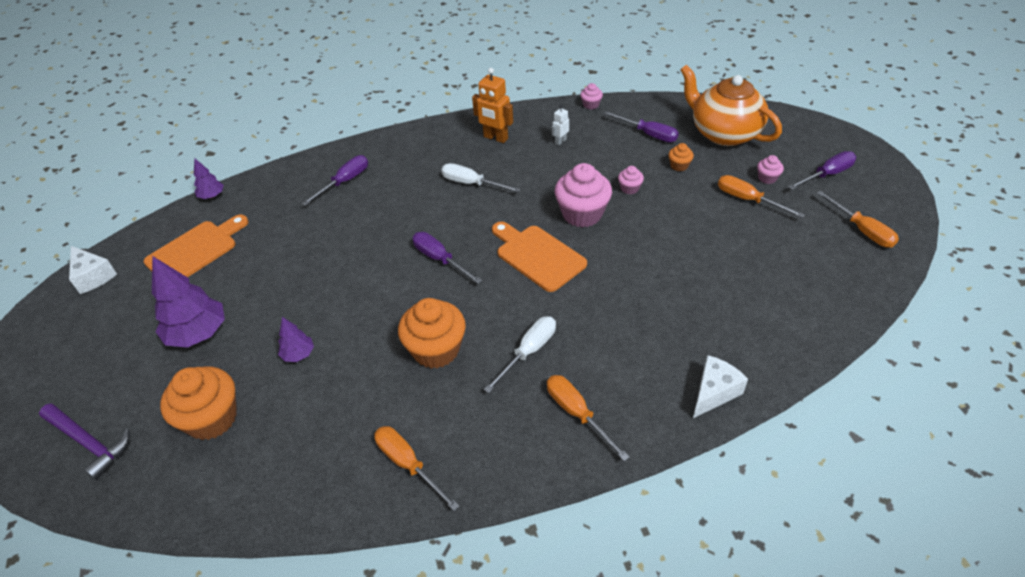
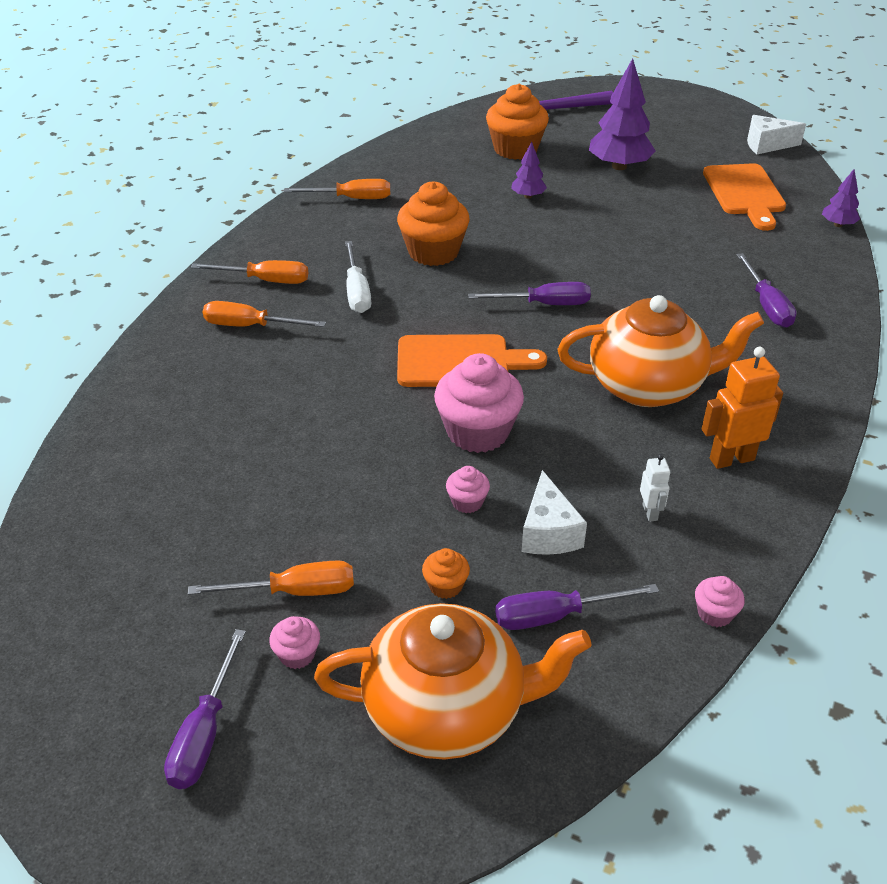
camera: 130 degrees right, 5 degrees down
(471, 183) = (648, 386): white screwdriver -> orange teapot
(714, 392) = (160, 354): white cheese -> white cheese (548, 532)
(862, 230) = (92, 647): orange screwdriver -> orange screwdriver (250, 326)

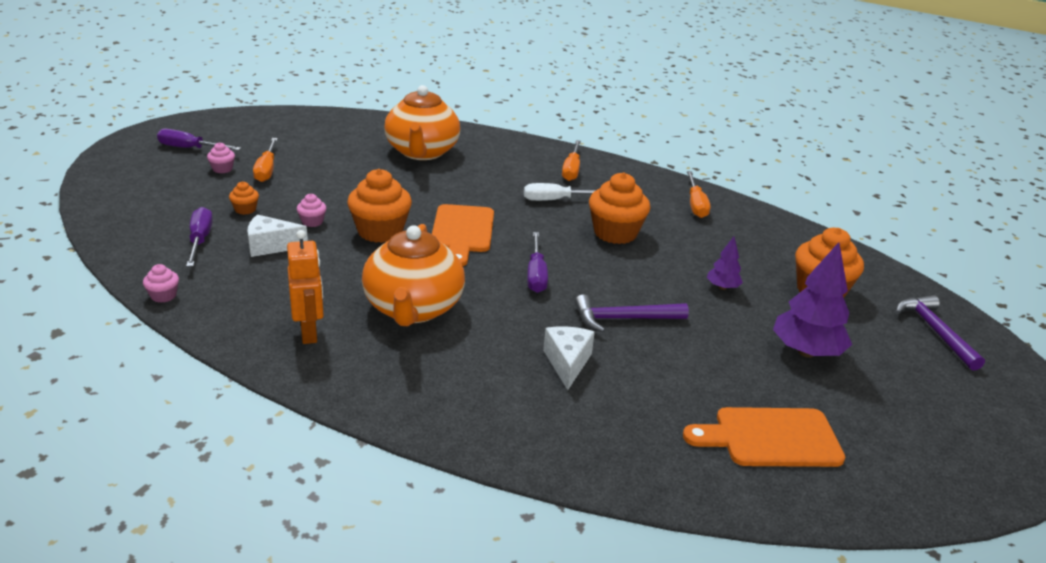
camera: 90 degrees right, 10 degrees down
(250, 326) = (516, 164): orange screwdriver -> none
(447, 710) = (158, 203): orange teapot -> orange teapot (422, 152)
(478, 432) = (380, 231): pink cupcake -> orange cupcake
(608, 252) = (624, 319): none -> purple hammer
(650, 512) = (269, 286): white robot -> none
(766, 145) = (920, 490): white cheese -> white cheese (567, 363)
(766, 305) = (527, 401): purple screwdriver -> none
(838, 224) = (708, 505): purple tree -> none

